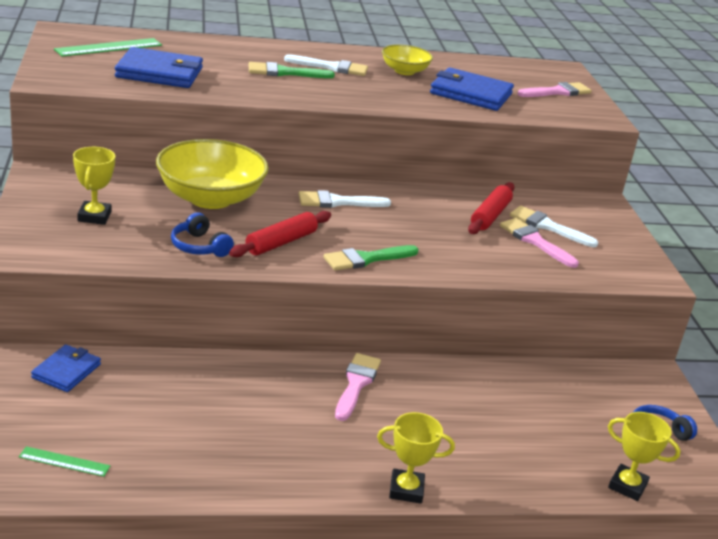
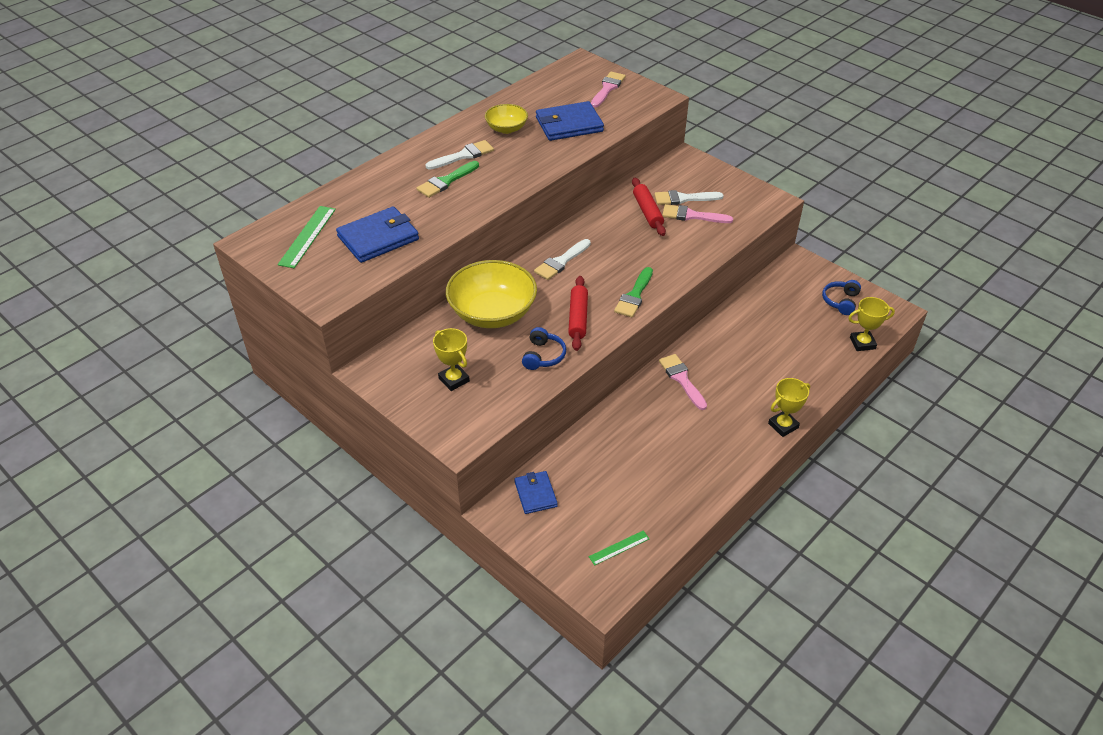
camera: 35 degrees left, 15 degrees up
(199, 247) = (543, 356): blue headphones -> blue headphones turned 90 degrees counterclockwise

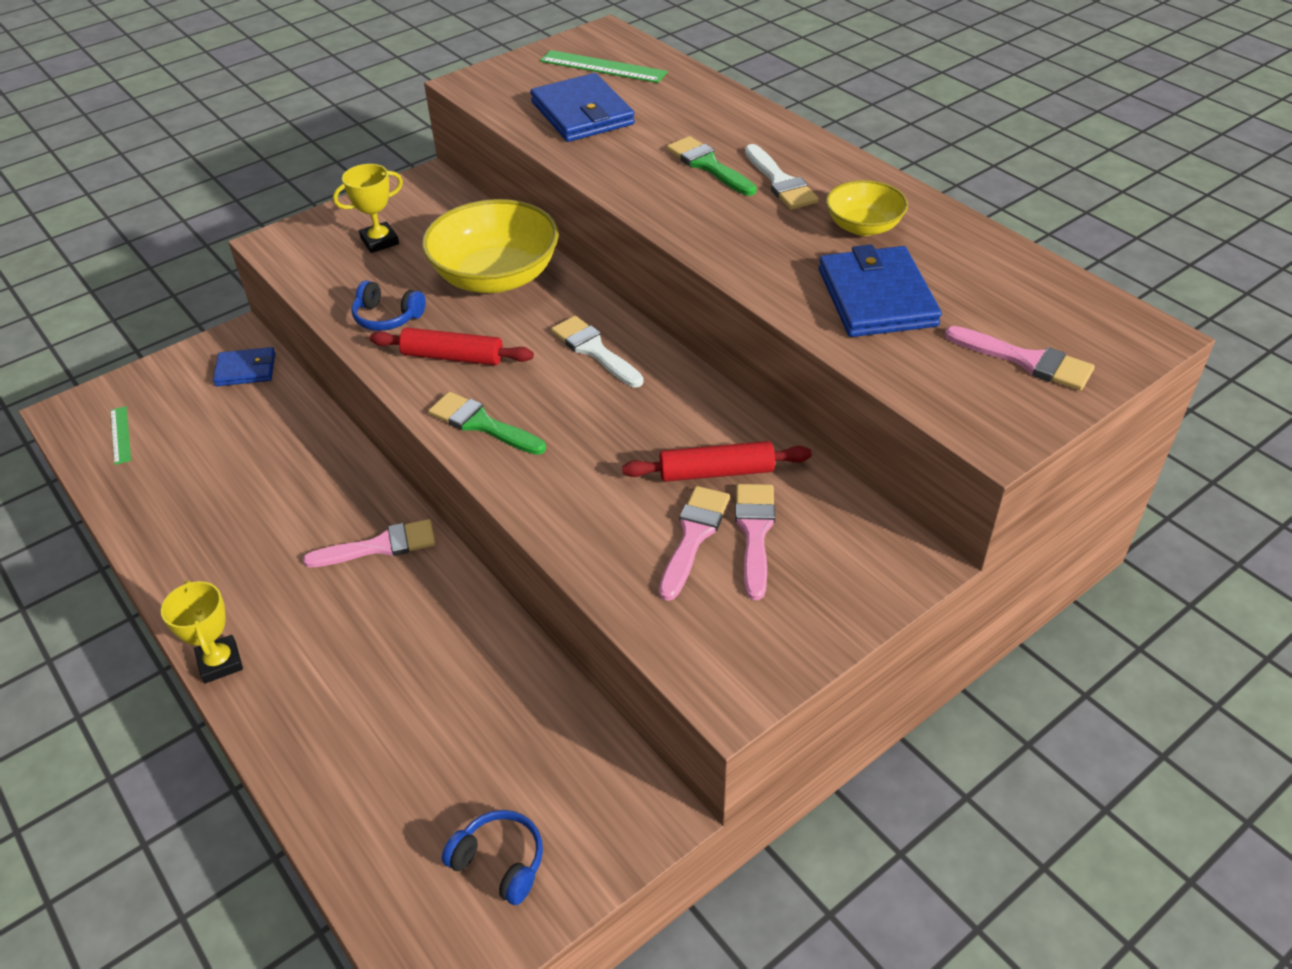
camera: 100 degrees right, 0 degrees up
(683, 198) = (755, 533): white brush -> pink brush
(862, 343) = (361, 863): yellow trophy -> none

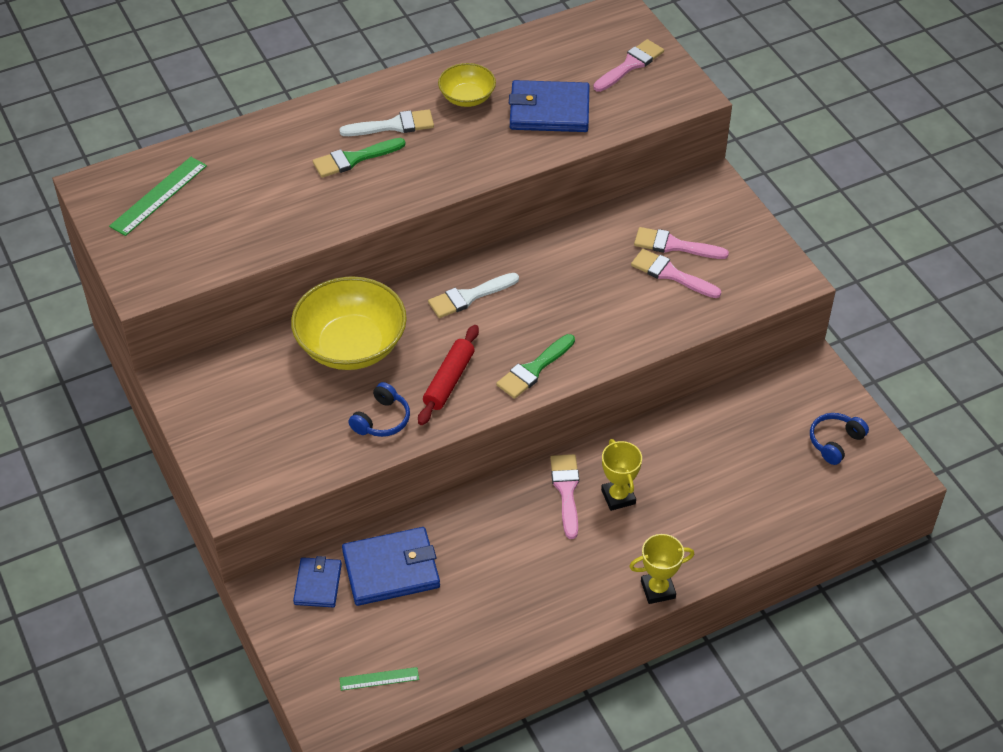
camera: 80 degrees left, 5 degrees up
(380, 241) = (265, 421): yellow trophy -> yellow trophy (618, 497)
(582, 113) = (237, 219): blue wallet -> blue wallet (391, 569)
(716, 472) = (616, 253): red rolling pin -> none

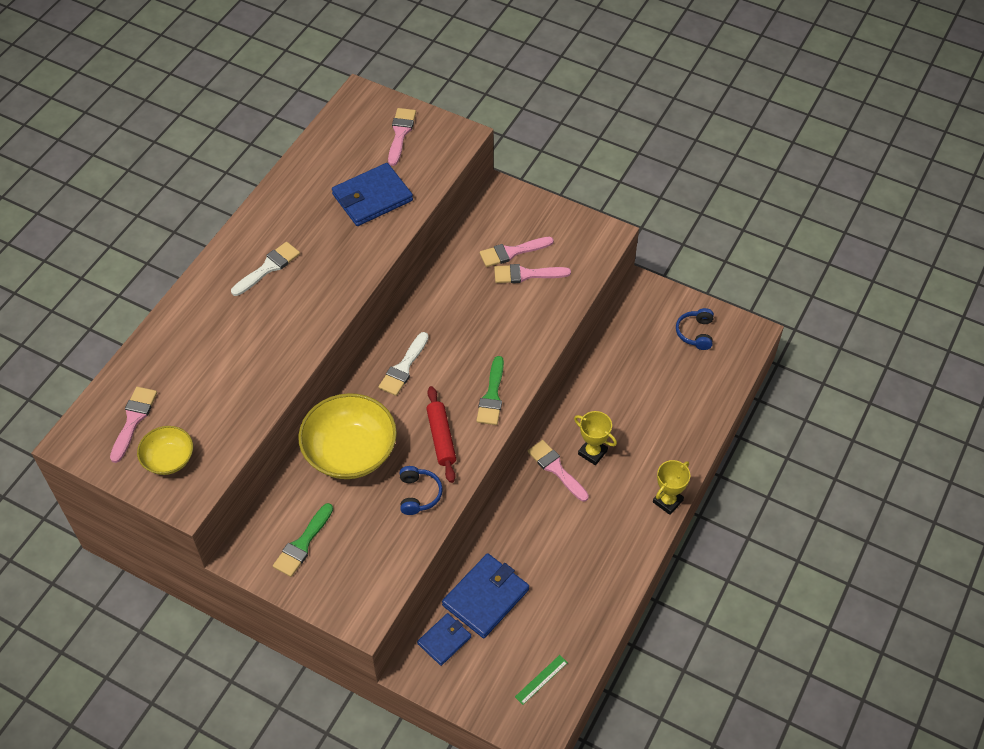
camera: 35 degrees left, 5 degrees up
(158, 196) = (133, 420): green ruler -> pink brush
(318, 584) = (444, 640): blue wallet -> blue wallet turned 75 degrees clockwise
(354, 159) = (261, 309): green brush -> green brush (302, 544)
(467, 97) = (304, 217): yellow bowl -> yellow bowl (169, 459)

